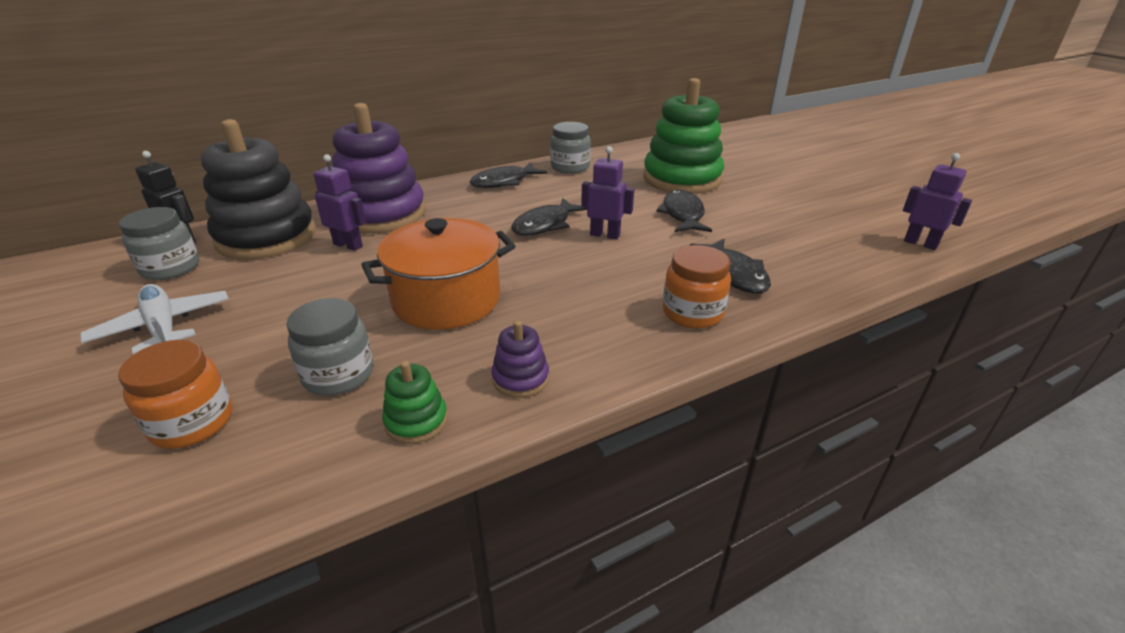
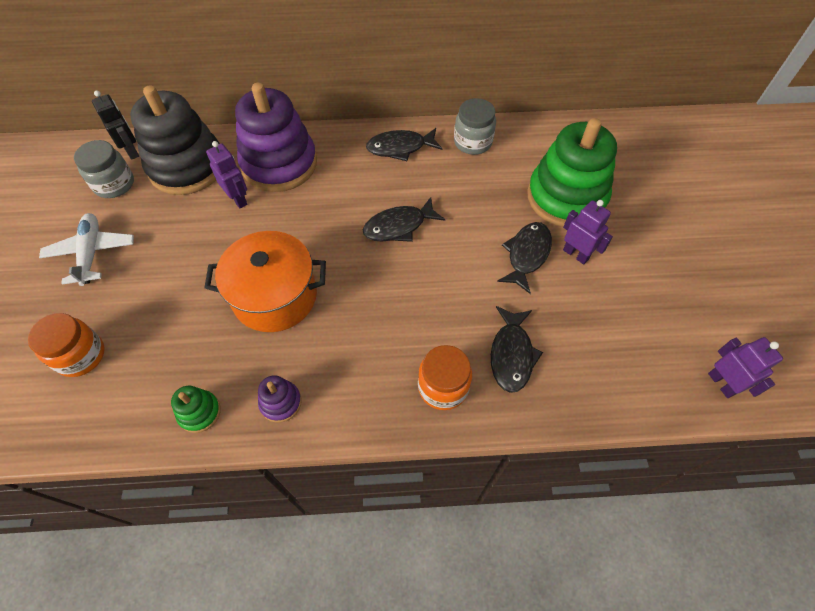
camera: 25 degrees right, 25 degrees up
(338, 375) = (174, 347): grey jar -> none
(605, 235) = (439, 259): purple robot -> purple robot (576, 254)

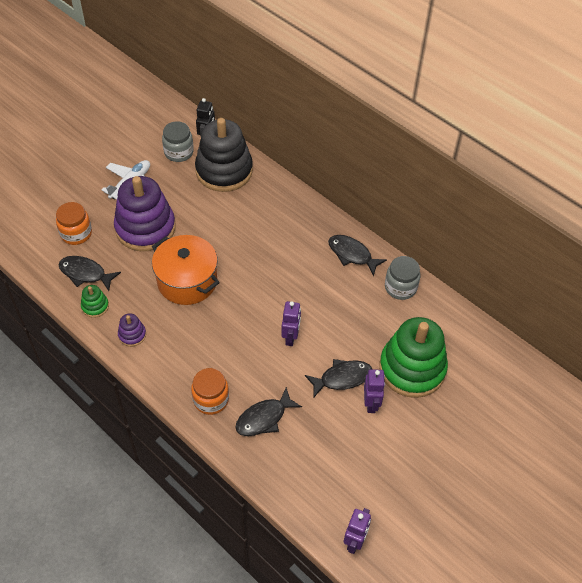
camera: 45 degrees right, 5 degrees down
(238, 199) = (228, 212): purple robot -> purple robot (290, 337)
(279, 164) = (273, 208): purple stacking toy -> purple stacking toy (145, 228)
(398, 226) = (292, 299): black fish -> black fish (85, 273)

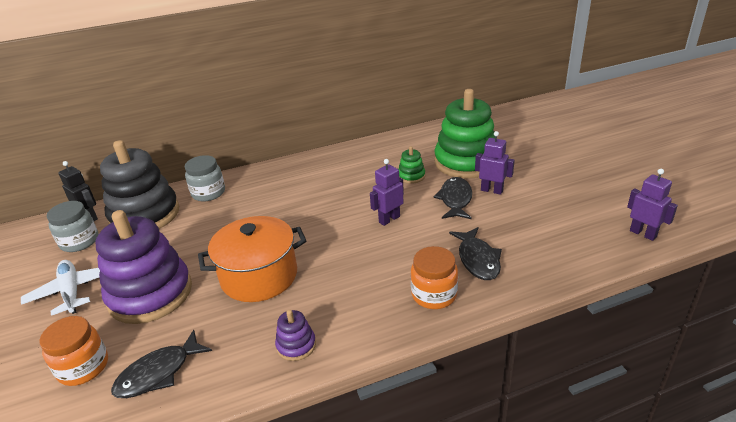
camera: 60 degrees left, 20 degrees down
(95, 306) = (221, 375): green stacking toy -> green stacking toy (411, 176)
(290, 337) = (389, 219): purple robot -> purple robot turned 75 degrees counterclockwise
(352, 254) = (323, 164): black fish -> none
(400, 287) = (379, 149): grey jar -> grey jar (208, 193)

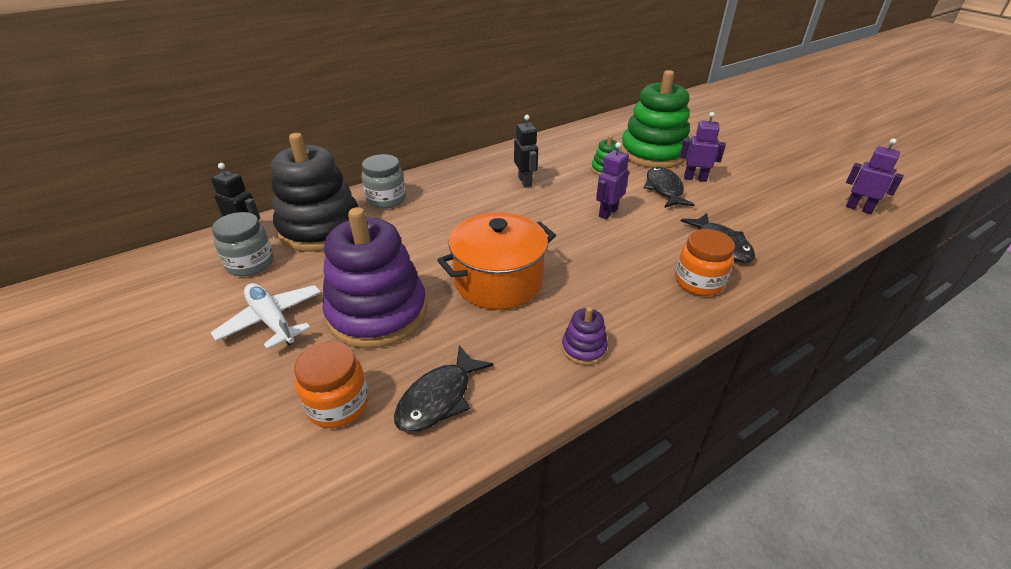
camera: 15 degrees left, 5 degrees up
(332, 184) = (525, 181): none -> black robot

